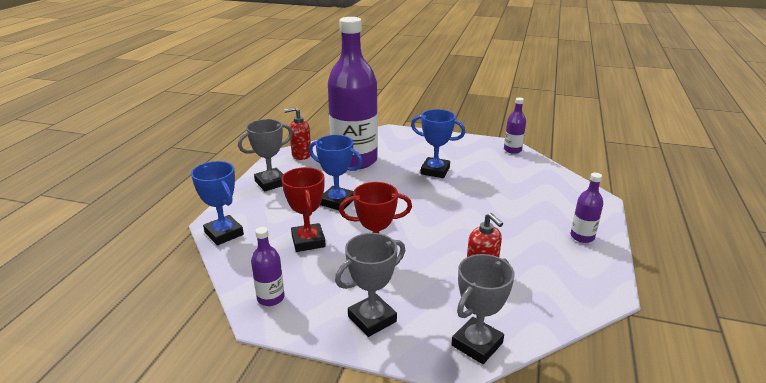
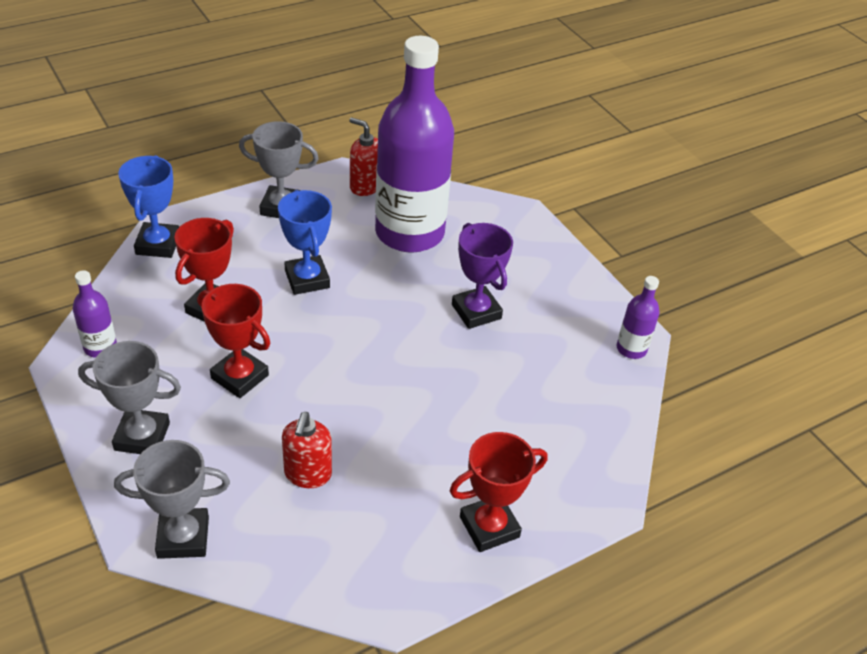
camera: 40 degrees right, 15 degrees up
(435, 171) = (476, 311): blue trophy -> purple trophy
(582, 237) = (489, 527): purple bottle -> red trophy

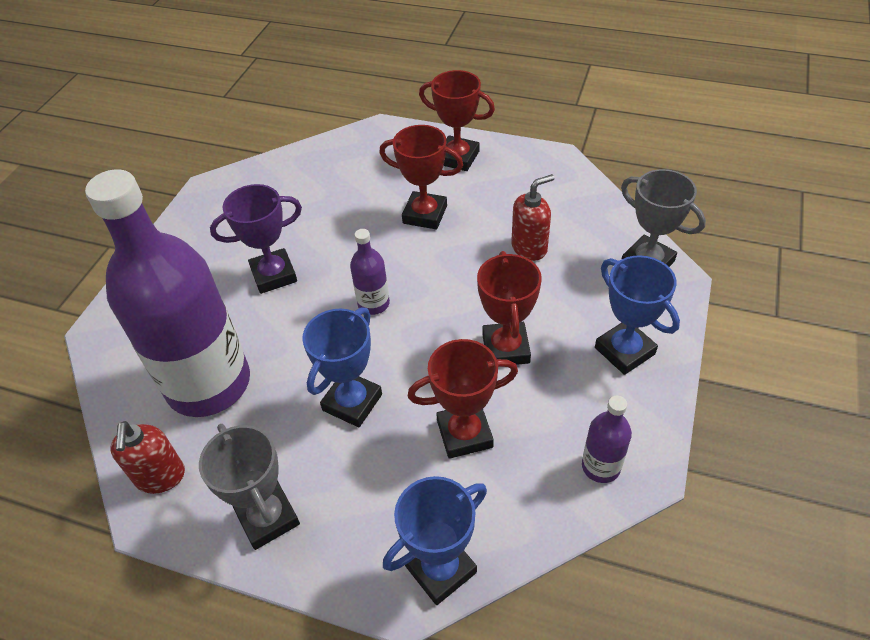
camera: 125 degrees left, 5 degrees up
(142, 436) = (624, 351): grey trophy -> blue trophy
(436, 440) = (425, 214): none -> red trophy
(476, 311) = (274, 275): purple trophy -> purple trophy turned 45 degrees clockwise
(631, 349) = (228, 184): purple bottle -> purple bottle (373, 304)

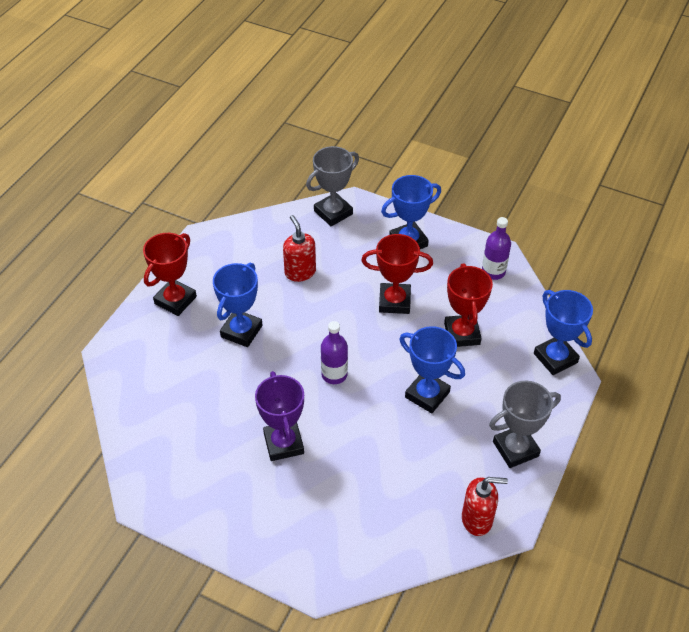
camera: 85 degrees left, 0 degrees up
(209, 384) = (395, 490): purple bottle -> none
(425, 214) = (241, 331): red trophy -> blue trophy

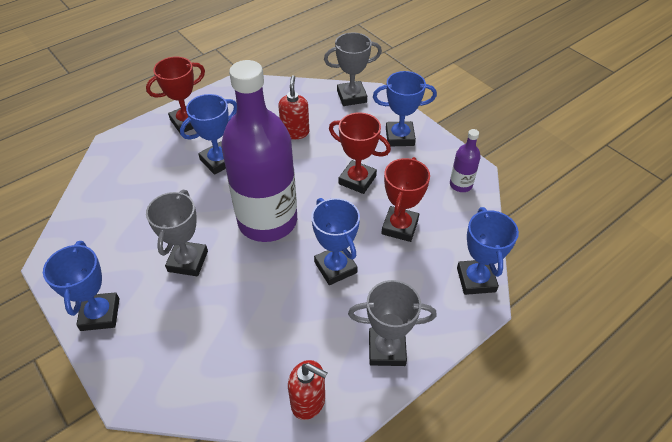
camera: 25 degrees right, 0 degrees up
(234, 526) = (100, 314): none -> blue trophy
(283, 443) = (188, 261): purple trophy -> grey trophy
(334, 374) = (267, 221): purple bottle -> purple bottle, size x2.46

